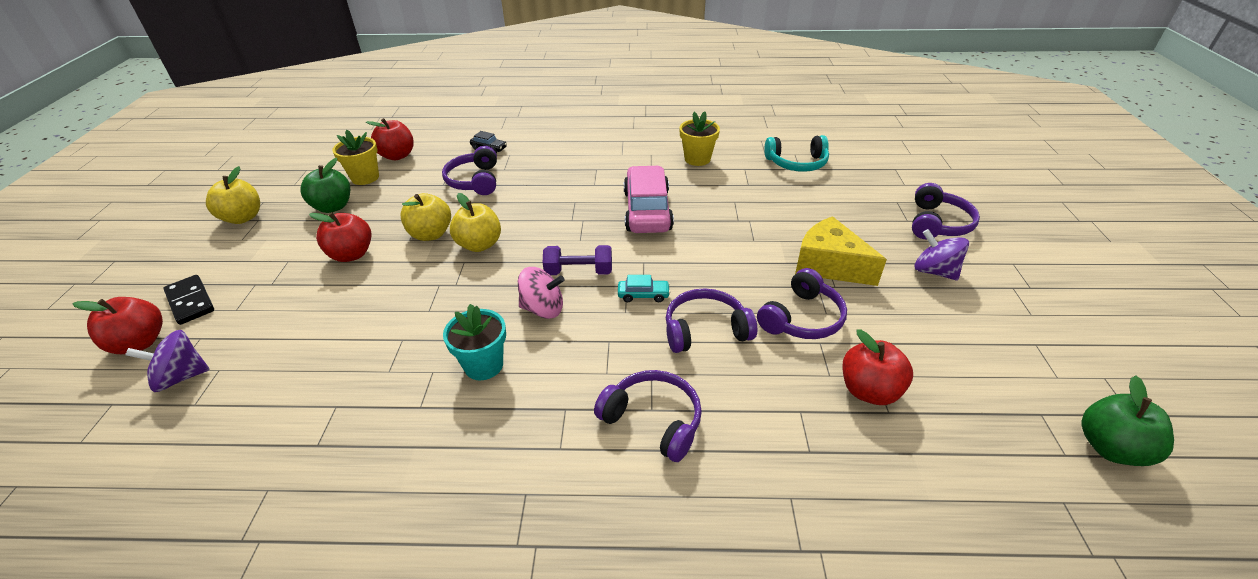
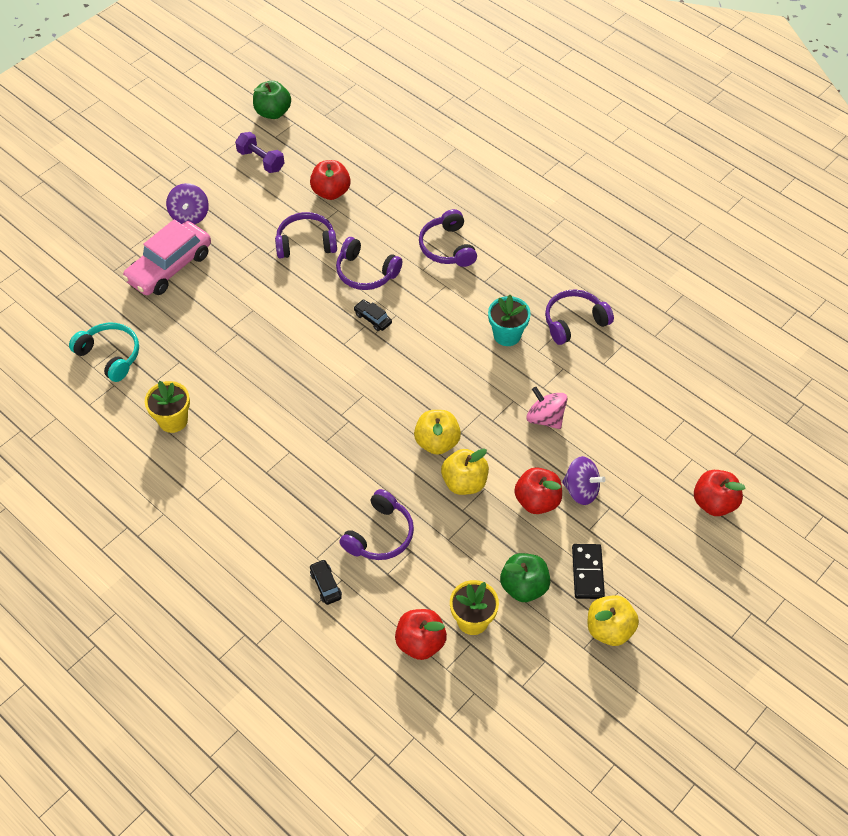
camera: 140 degrees left, 15 degrees up
(181, 377) = (689, 448): purple spinning top -> purple spinning top (581, 490)
(190, 301) = (673, 527): black domino -> black domino (587, 572)
(543, 309) = (442, 351): pink spinning top -> pink spinning top (545, 418)
(579, 272) = (393, 365): purple dumbbell -> purple dumbbell (261, 160)
(643, 295) = (373, 318): turquoise car -> black car
(647, 211) = (285, 389): pink car -> pink car (169, 267)
(829, 265) = (238, 260): yellow cheese -> none
(937, 223) = (124, 238): purple headphones -> purple headphones (574, 322)

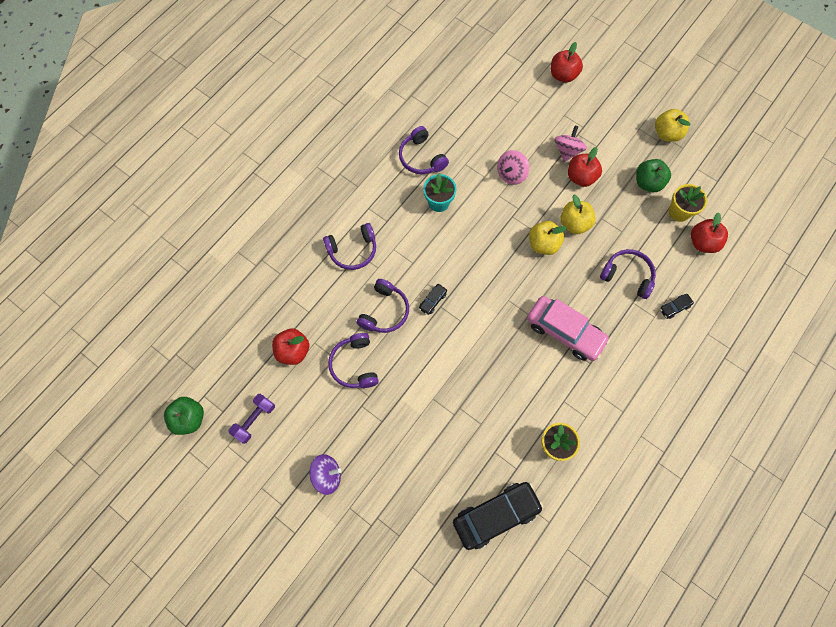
camera: 95 degrees left, 15 degrees up
(110, 355) = (496, 515): turquoise headphones -> black car
(169, 267) = (391, 482): pink car -> pink car (564, 332)
(581, 490) = (567, 151): purple spinning top -> pink spinning top
(587, 572) = (629, 146): black domino -> none

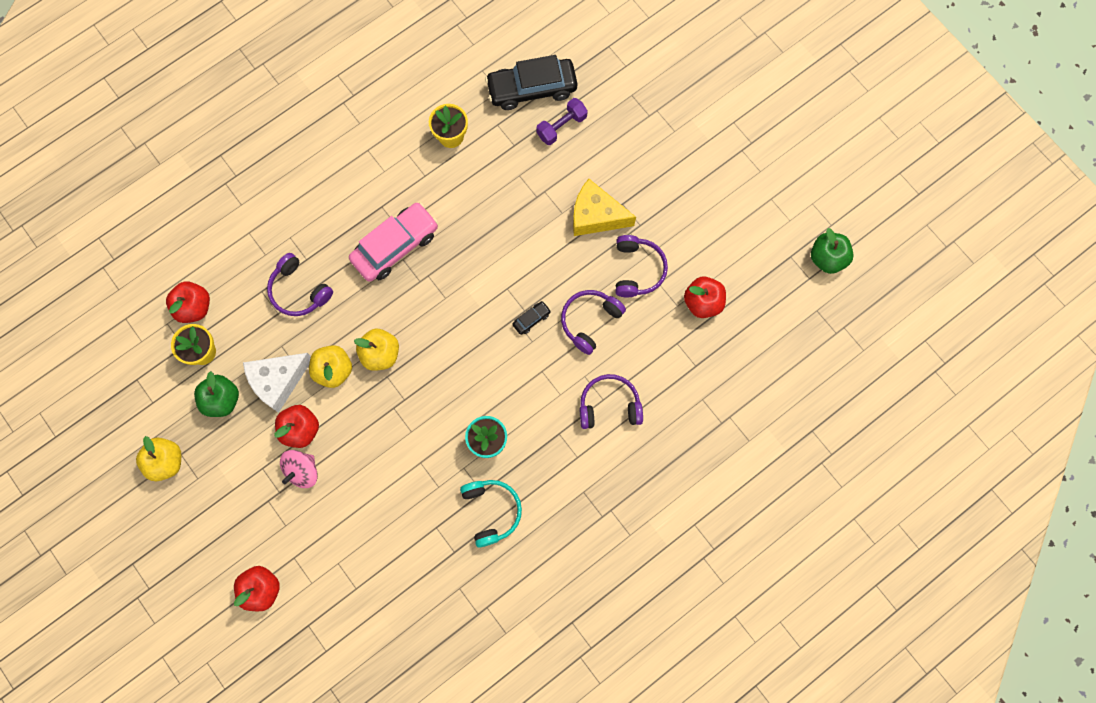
camera: 165 degrees left, 5 degrees up
(254, 420) = (757, 239): purple dumbbell -> purple dumbbell (561, 126)
(327, 475) = (691, 166): purple spinning top -> none
(402, 404) = (596, 216): none -> yellow cheese
(421, 158) = (491, 511): purple headphones -> turquoise headphones
(511, 174) = (385, 457): pink spinning top -> none
(564, 332) = (395, 246): pink car -> pink car turned 90 degrees clockwise
(612, 205) = (278, 381): none -> white cheese
(674, 307) = (263, 241): black car -> none

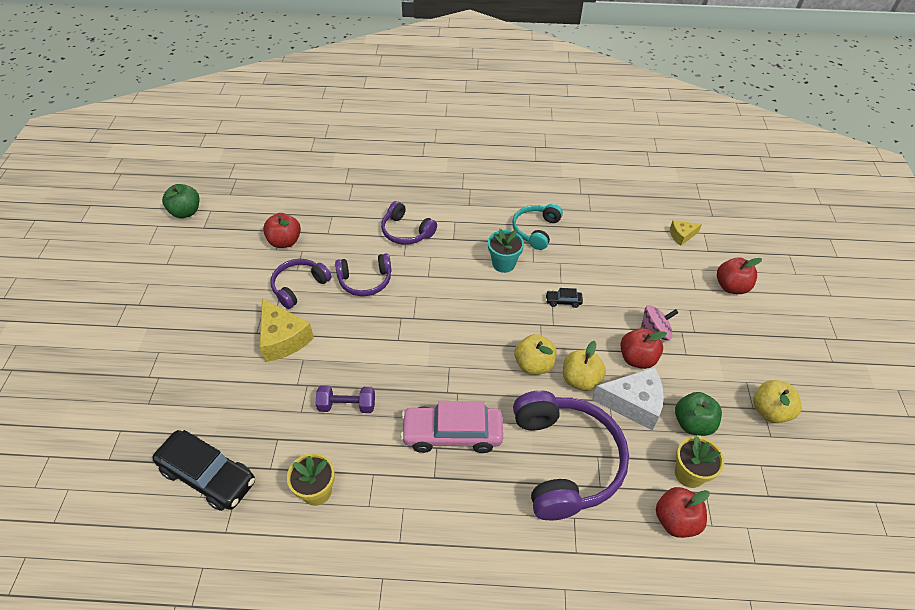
camera: 140 degrees left, 25 degrees down
(299, 291) = (565, 461): purple headphones -> purple headphones, size x1.82
(345, 627) = (681, 235): none -> yellow cheese
(531, 319) = (402, 309): black car -> black car (563, 301)
(561, 126) = (226, 422): purple dumbbell -> purple dumbbell (347, 405)

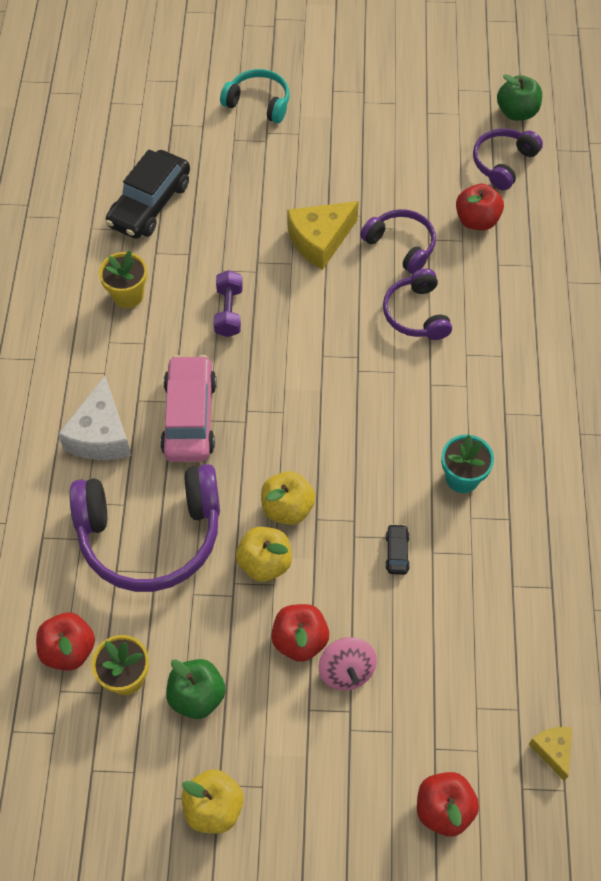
camera: 90 degrees right, 10 degrees up
(406, 231) = (512, 355): purple headphones -> purple headphones (503, 163)
(536, 230) = (536, 524): turquoise headphones -> turquoise headphones (258, 103)
(633, 403) = (228, 624): white cheese -> white cheese (101, 435)

